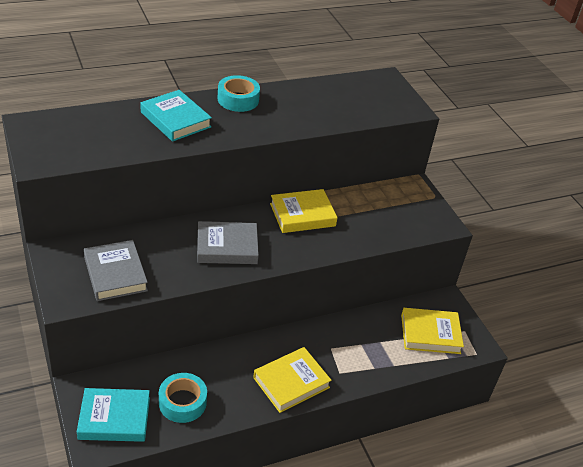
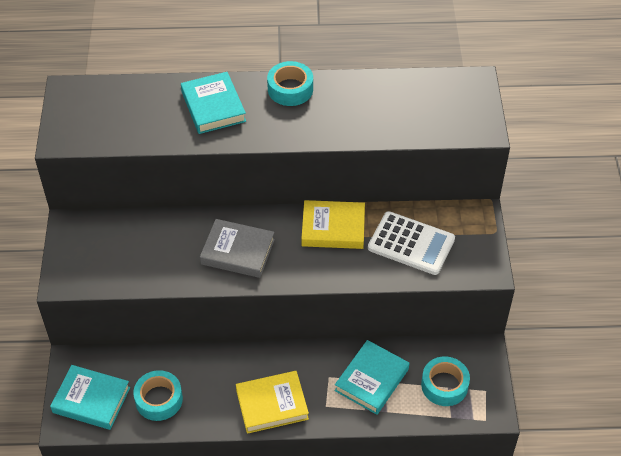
camera: 25 degrees right, 10 degrees up
(115, 274) = (118, 261): grey book -> none
(369, 342) = (372, 380): none -> turquoise book
(373, 216) = (411, 244): none -> white calculator
(430, 334) = (444, 385): yellow book -> turquoise tape

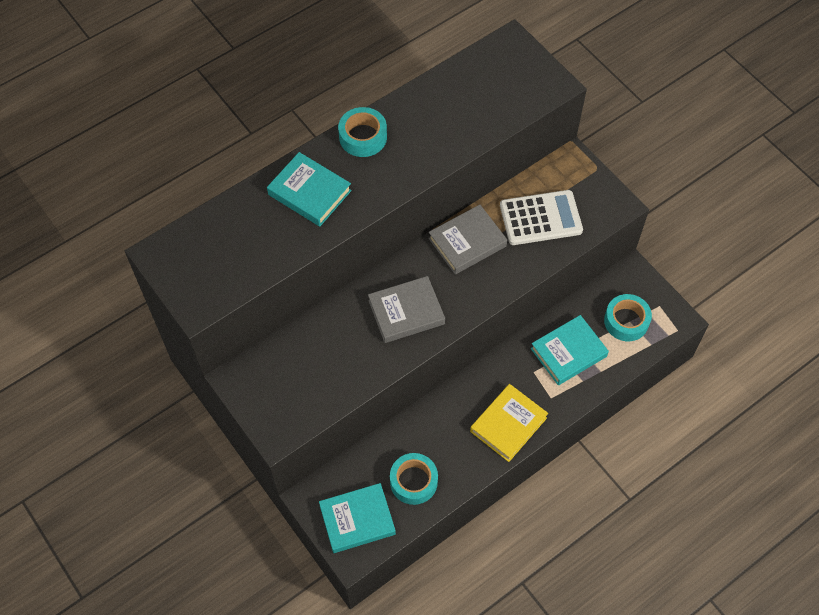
camera: 35 degrees left, 10 degrees up
(333, 228) = (467, 242): yellow book -> grey book
(372, 380) = (568, 352): turquoise book -> turquoise book turned 60 degrees clockwise

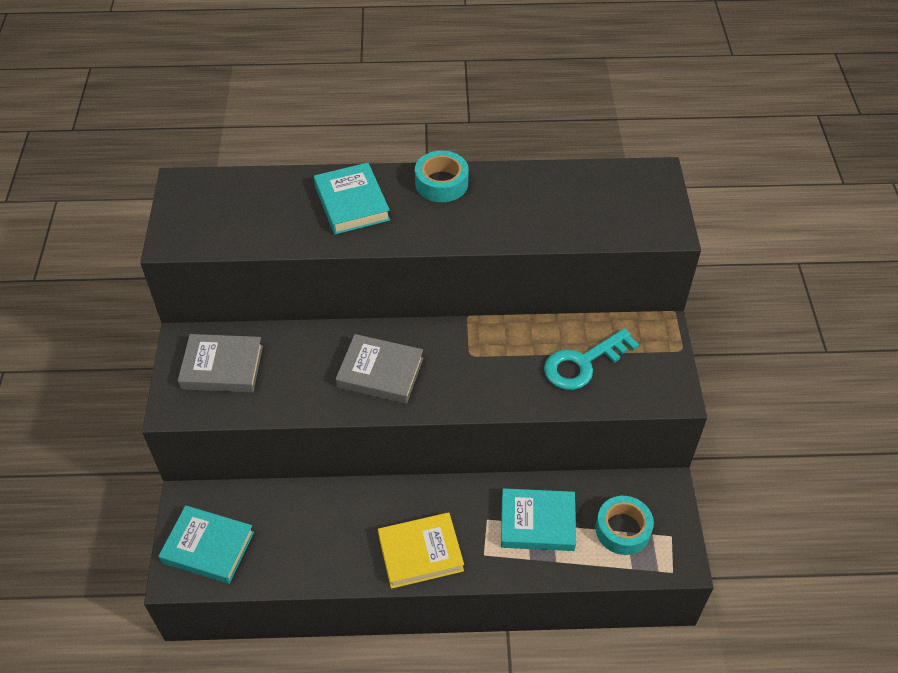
camera: 35 degrees right, 10 degrees down
(413, 481) = (287, 547): turquoise tape -> none
(467, 242) = (491, 345): grey book -> grey book (222, 367)
(540, 218) = (583, 363): white calculator -> turquoise key

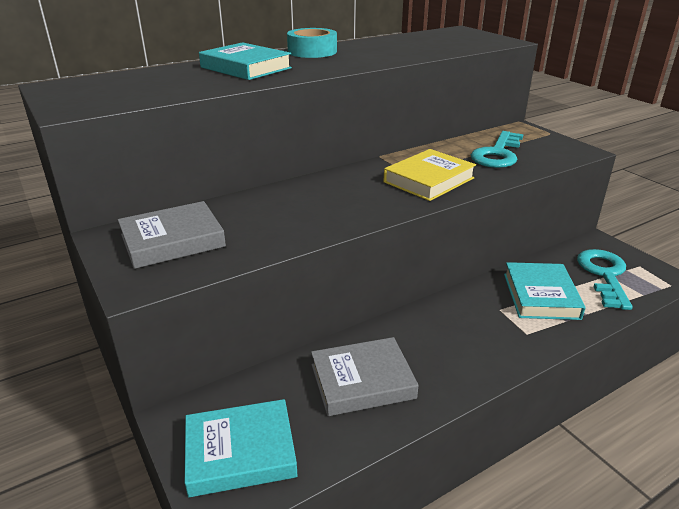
camera: 30 degrees left, 20 degrees down
(380, 373) = (343, 200): grey book -> grey book (362, 381)
(420, 553) = (472, 356): yellow book -> yellow book (428, 180)
(537, 523) = (541, 296): turquoise book -> turquoise book turned 60 degrees counterclockwise
(623, 529) = (604, 275): turquoise tape -> turquoise key

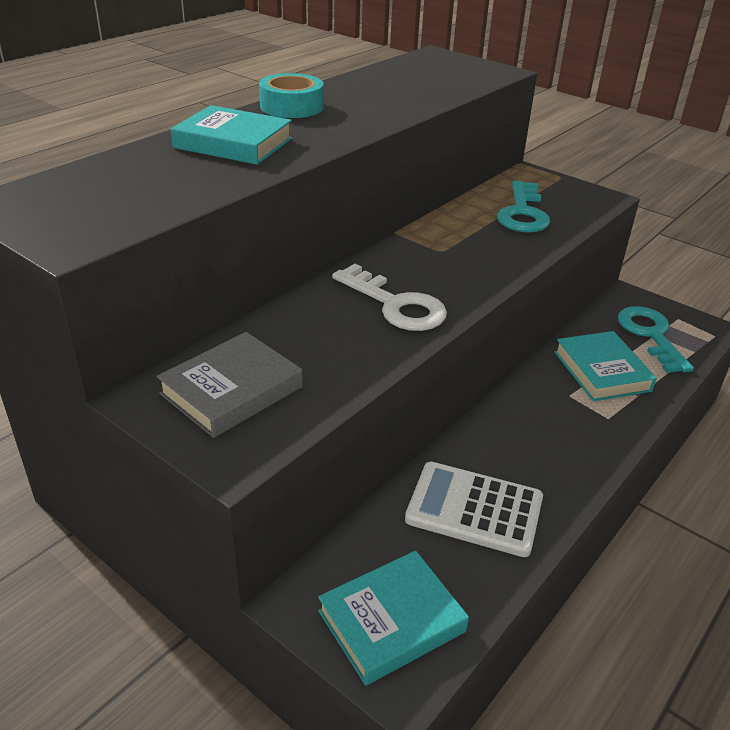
camera: 20 degrees left, 5 degrees up
(342, 203) = (395, 305): none -> white key
(362, 381) = (474, 509): grey book -> white calculator
(428, 180) = (471, 259): yellow book -> none

